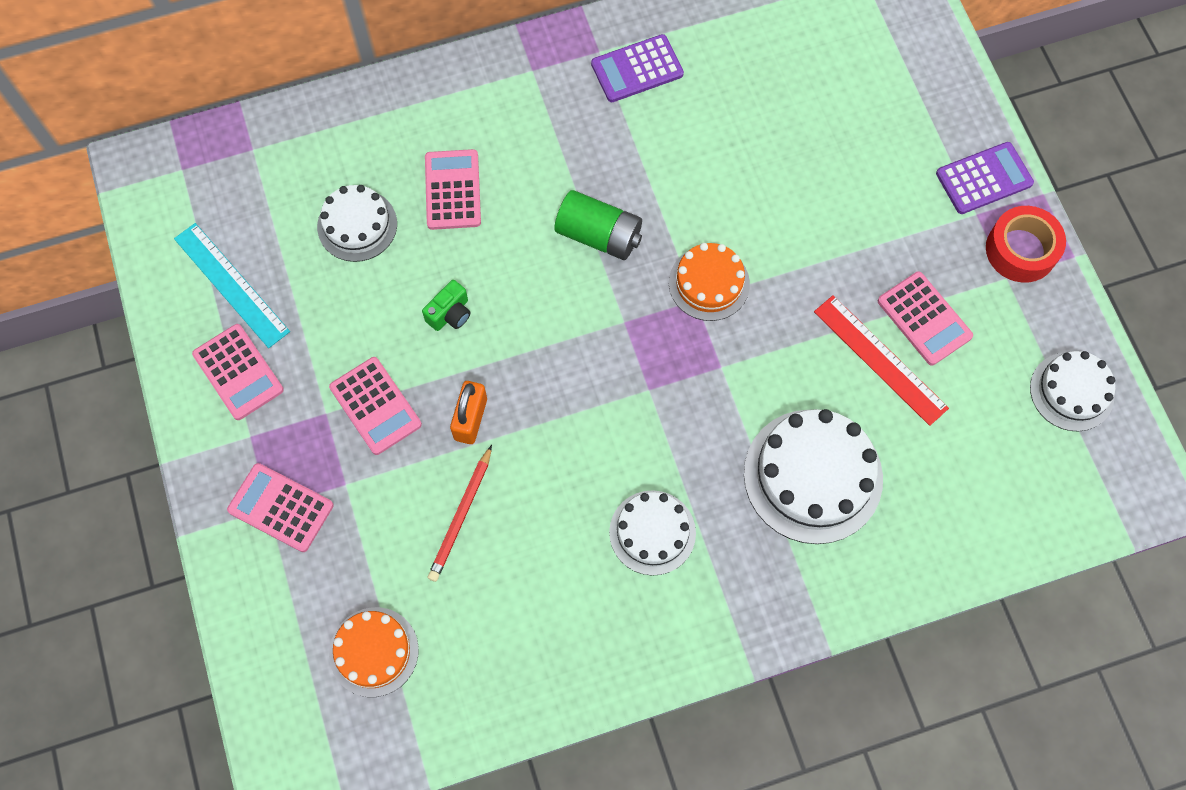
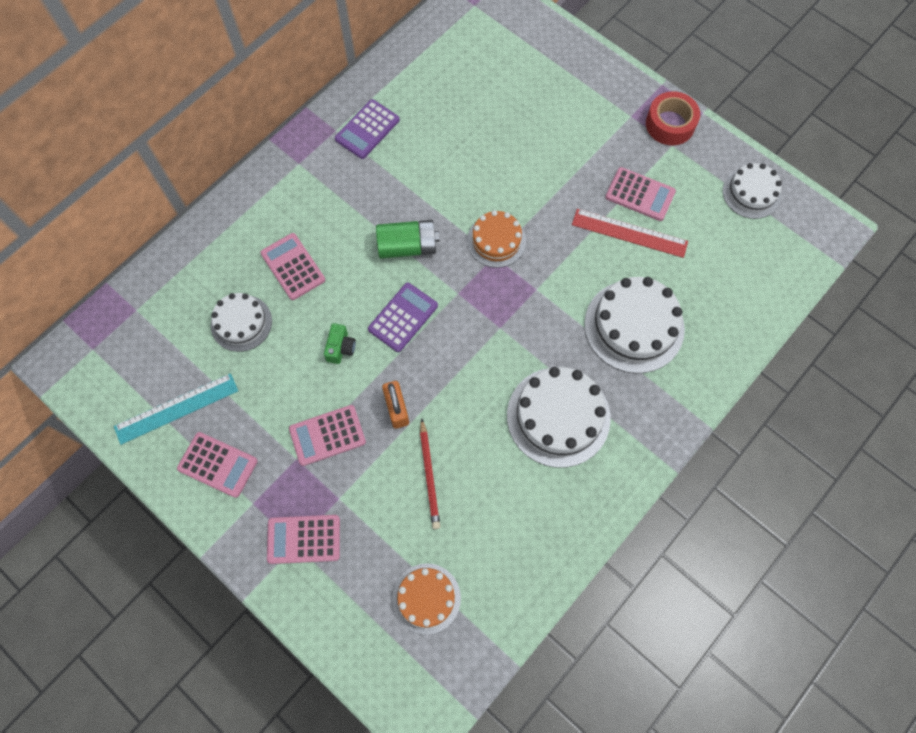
camera: 30 degrees left, 0 degrees up
(231, 285) = (176, 408): turquoise ruler -> turquoise ruler turned 45 degrees counterclockwise
(375, 406) = (327, 435): pink calculator -> pink calculator turned 135 degrees clockwise
(652, 532) = (558, 416): white cake -> white cake, size x1.63
(984, 179) = (622, 92): purple calculator -> purple calculator (403, 317)

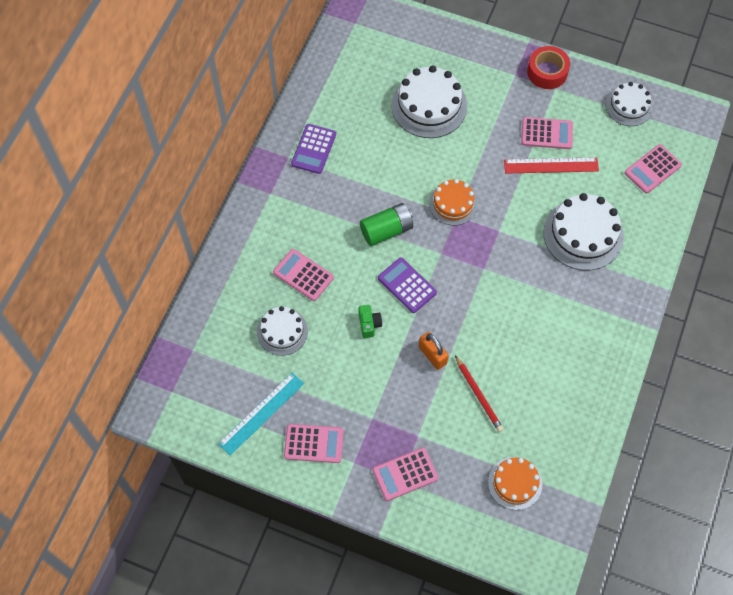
camera: 20 degrees left, 5 degrees down
(327, 435) = (388, 393): pink calculator -> pink calculator (652, 169)
(403, 317) = (407, 285): purple calculator -> purple calculator turned 60 degrees counterclockwise
(558, 416) = (555, 319): white cake -> white cake (429, 106)

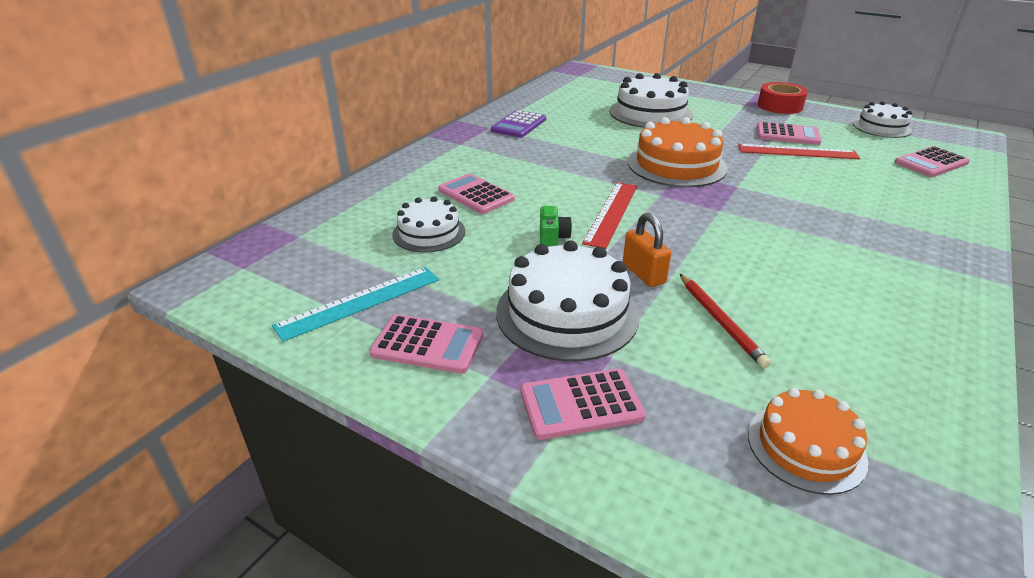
camera: 10 degrees right, 30 degrees down
(386, 230) = (591, 175): green battery -> none
(407, 285) = (611, 213): purple calculator -> red ruler
(453, 204) = (676, 165): orange cake -> orange cake, size x1.63
(583, 234) = (855, 197): white cake -> white cake (567, 313)

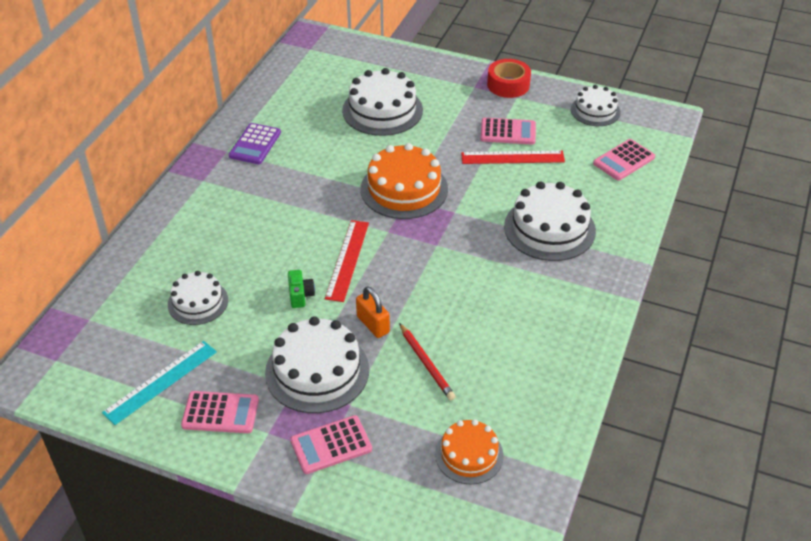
camera: 10 degrees left, 10 degrees up
(476, 195) = (229, 250): pink calculator -> none
(859, 208) = (549, 228): none -> white cake

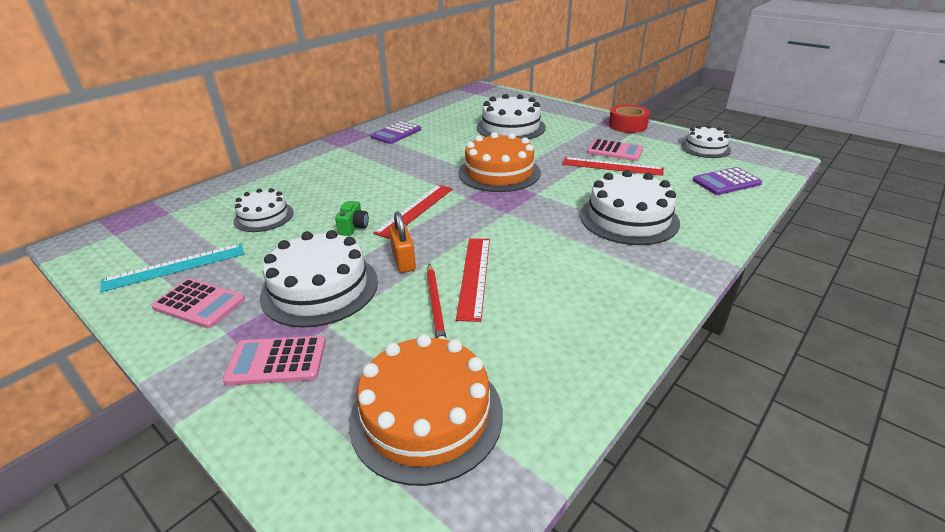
camera: 20 degrees right, 10 degrees down
(443, 326) = (474, 276): none -> red ruler
(469, 455) = (426, 415): orange cake -> orange cake, size x1.63
(624, 160) = (726, 182): pink calculator -> purple calculator

